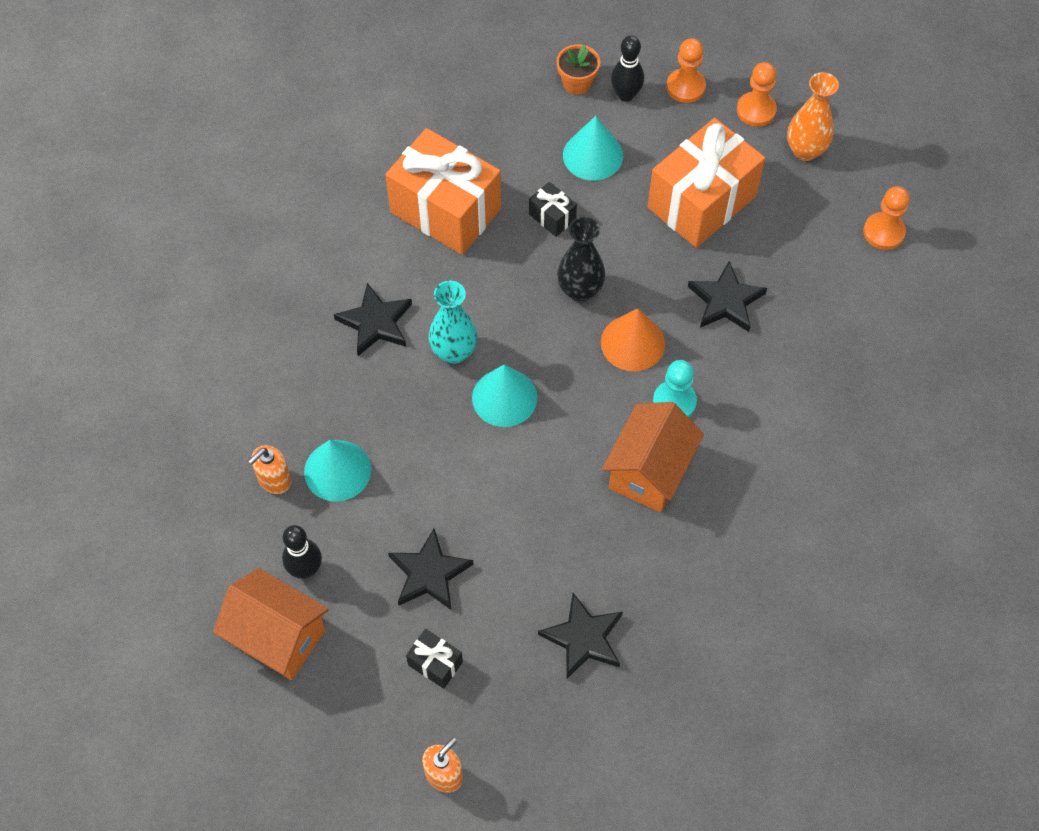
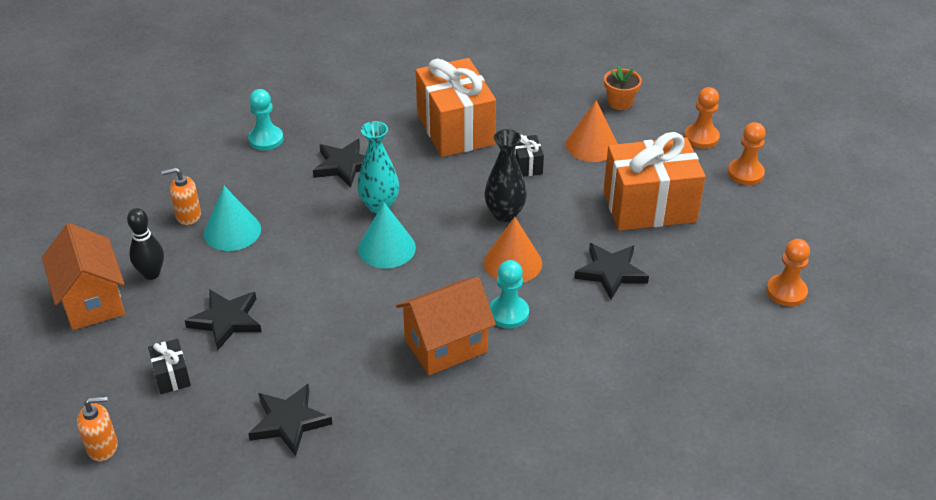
camera: 35 degrees right, 20 degrees down
(263, 337) = (266, 139): none -> turquoise pawn
(593, 155) = (591, 145): turquoise cone -> orange cone
(626, 95) = (650, 123): black bowling pin -> none
(805, 150) = (764, 213): orange vase -> none

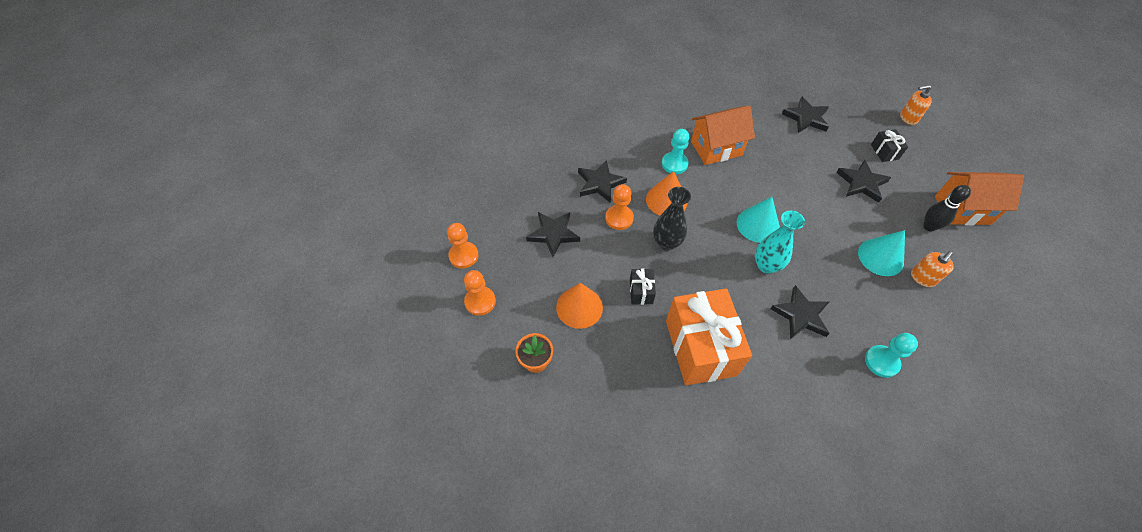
camera: 170 degrees left, 15 degrees up
(92, 301) = (962, 210): orange house -> orange house turned 75 degrees counterclockwise
(188, 215) = (922, 278): orange soap dispenser -> orange soap dispenser turned 135 degrees clockwise
(649, 206) = (553, 234): orange gift -> black star
(786, 292) = (490, 154): orange pawn -> orange pawn (619, 218)

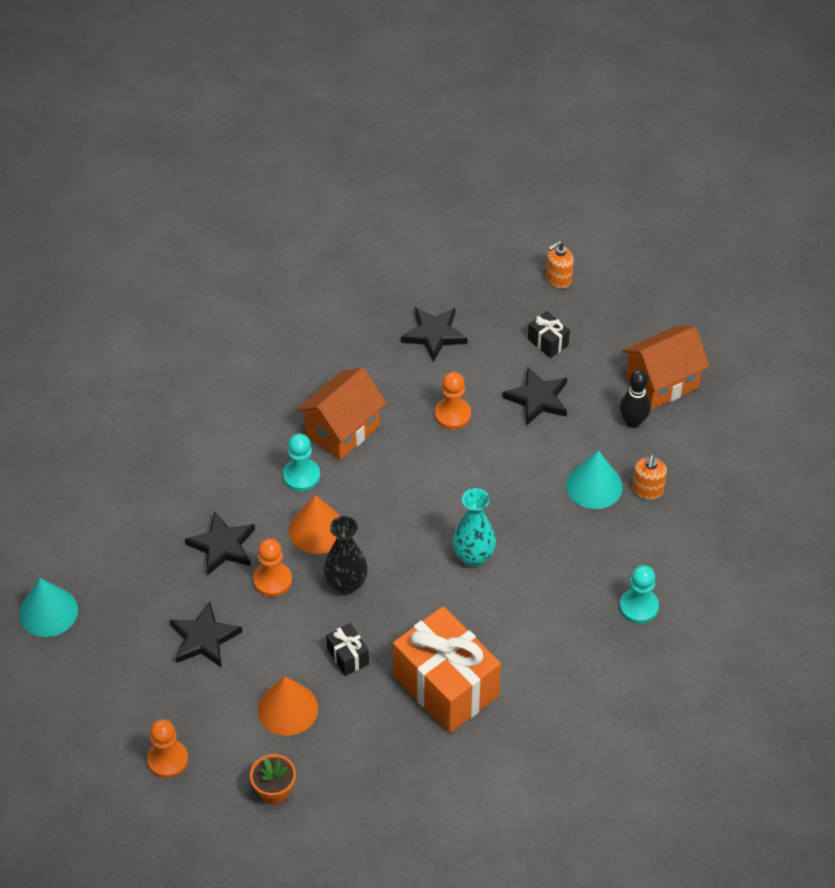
camera: 30 degrees left, 5 degrees down
(463, 256) = (110, 718): orange pawn -> orange pawn (452, 414)
(758, 225) = (441, 510): turquoise cone -> turquoise cone (48, 612)
(801, 315) = (536, 597): black star -> none

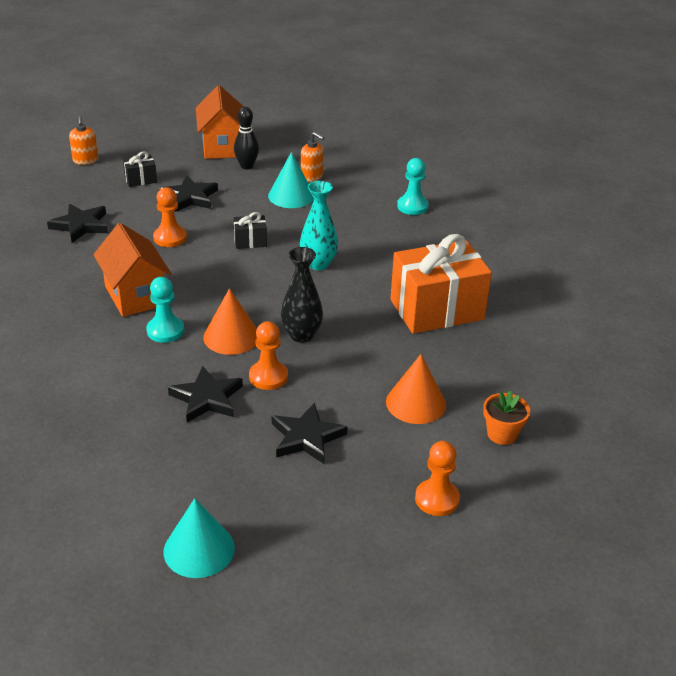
camera: 70 degrees left, 15 degrees down
(348, 656) = (378, 353): black gift -> black gift (250, 241)

